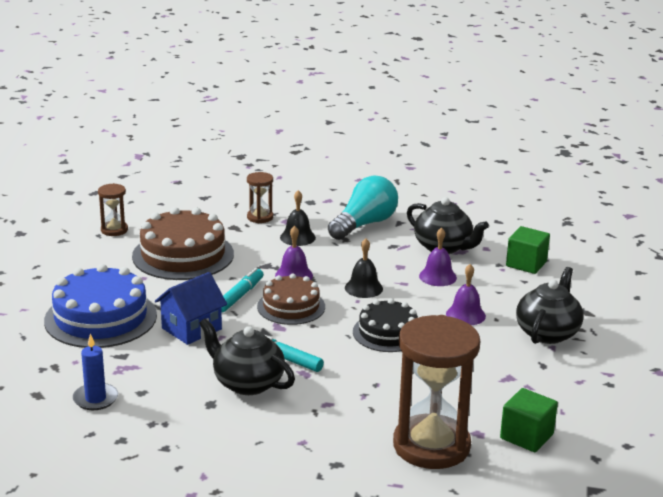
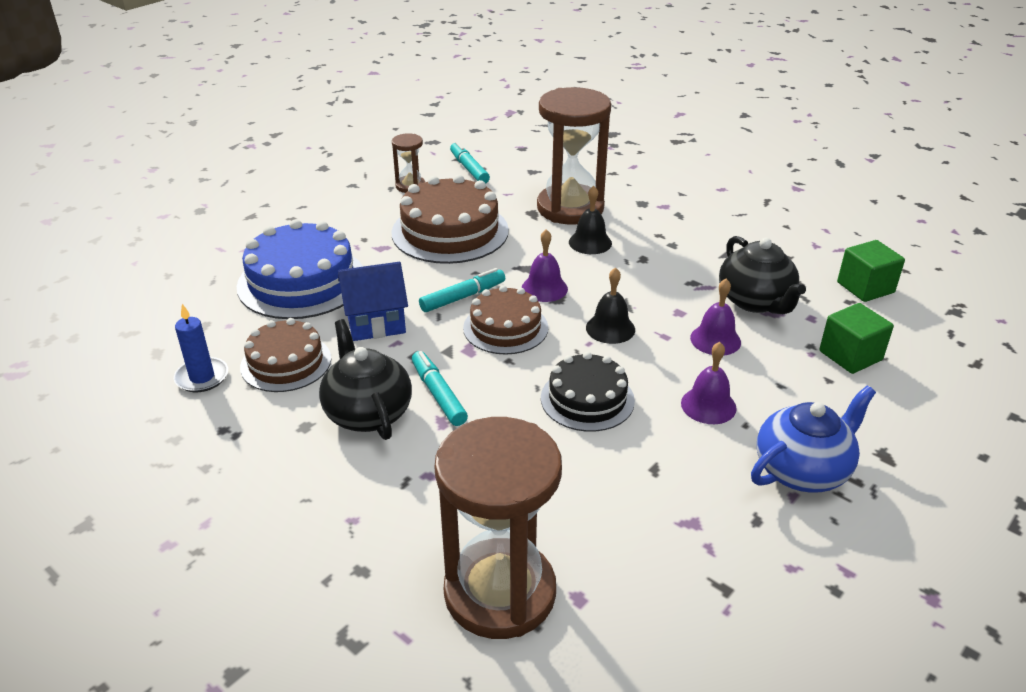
camera: 30 degrees right, 10 degrees up
(150, 206) = (469, 169): none -> turquoise marker
(151, 372) = (286, 363): none -> brown cake
(260, 217) = (570, 208): brown hourglass -> brown hourglass, size x2.16
(364, 224) = (681, 246): turquoise light bulb -> none
(526, 436) = (641, 632): green cube -> green cube (865, 287)
(547, 333) = (802, 470): black teapot -> blue teapot

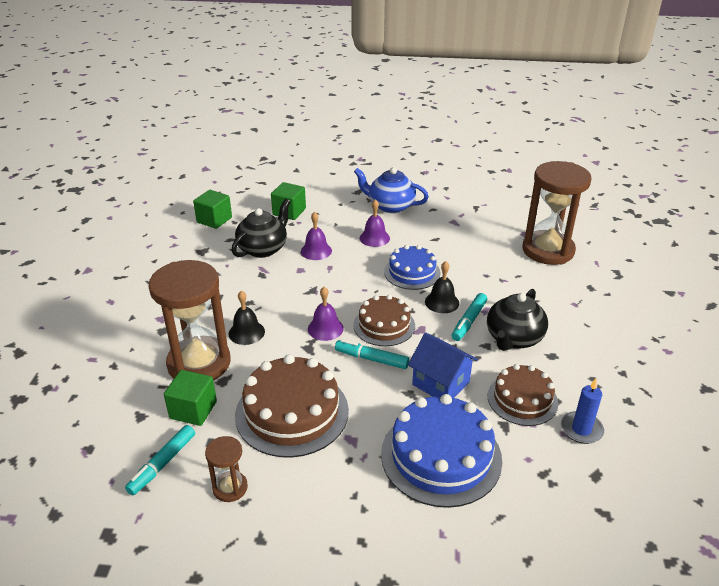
camera: 125 degrees left, 0 degrees up
(511, 192) = (193, 410): none -> green cube
(587, 399) = (412, 272): black cake -> blue cake
(610, 328) = (342, 287): black bell -> black bell (442, 302)

